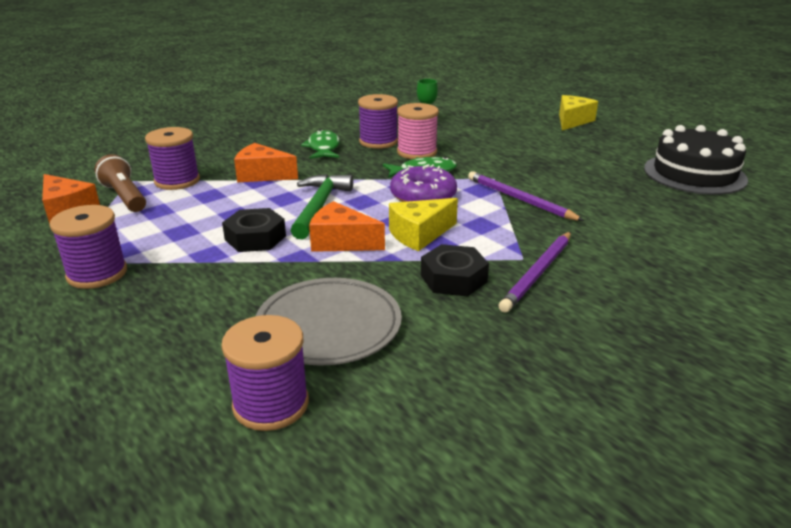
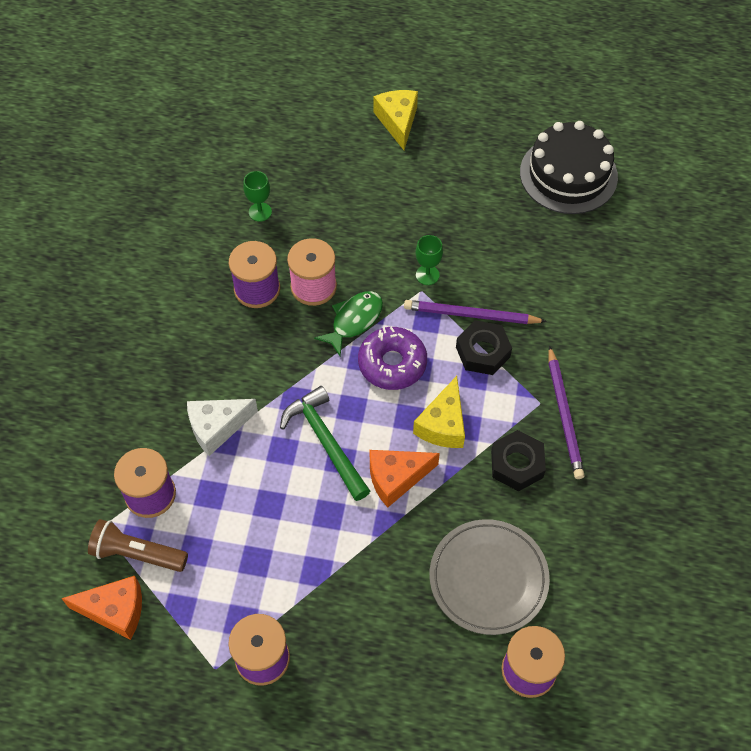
camera: 40 degrees left, 30 degrees up
(255, 238) = (326, 523): black nut -> black nut (483, 352)
(262, 175) = (217, 427): orange cheese -> white cheese
(323, 148) = (217, 338): green fish -> none
(508, 174) = (427, 275): none -> green goblet

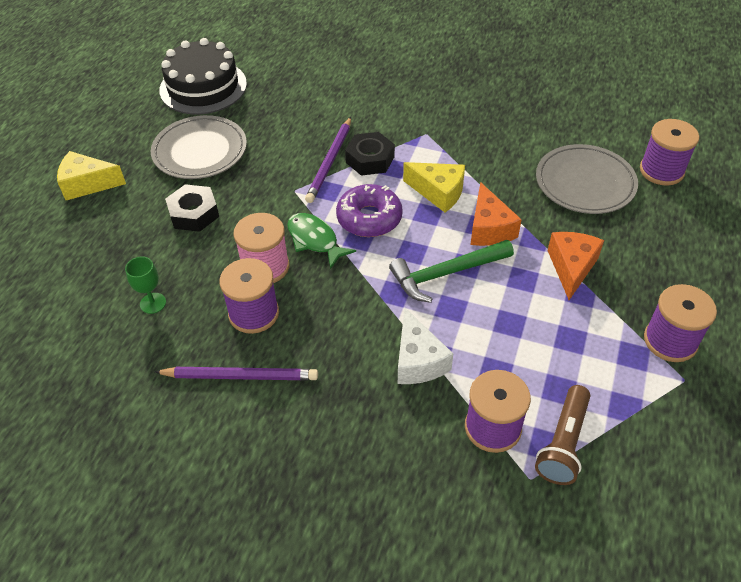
camera: 80 degrees left, 10 degrees down
(115, 610) = (630, 468): orange cheese -> orange cheese (571, 267)
(427, 275) = (278, 184): green goblet -> none
(463, 197) = (200, 151): none -> grey plate
(517, 464) = (482, 153): black nut -> black nut (194, 213)
(564, 415) = (440, 122): purple pencil -> purple pencil (240, 376)

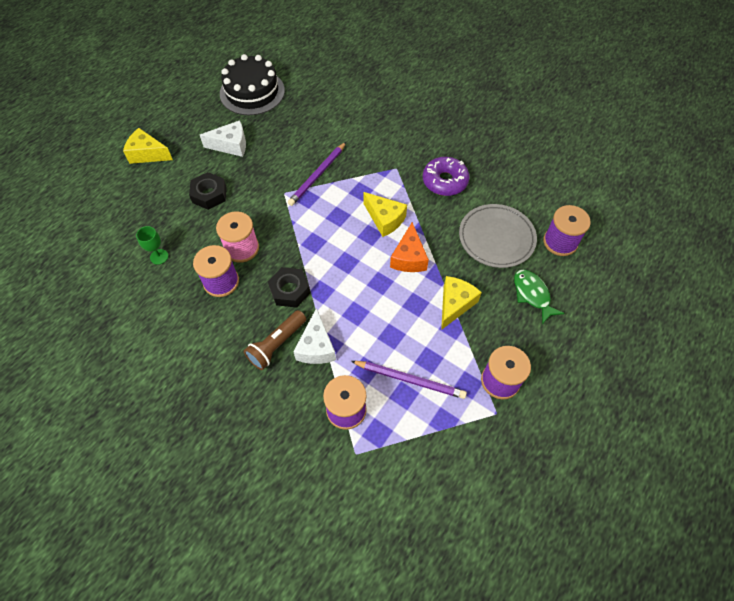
camera: 15 degrees right, 10 degrees up
(200, 151) = (231, 145): grey plate -> white cheese
(240, 376) = (196, 325): purple pencil -> purple pencil (410, 380)
(315, 240) = (283, 236): green fish -> green fish (532, 294)
(369, 218) = (327, 228): purple donut -> purple donut (445, 181)
(370, 159) = (346, 180): black nut -> black nut (290, 290)
(445, 274) = (362, 286): green hammer -> none
(563, 443) = (389, 435): brown flashlight -> brown flashlight (277, 344)
(571, 267) = (455, 304): orange cheese -> yellow cheese

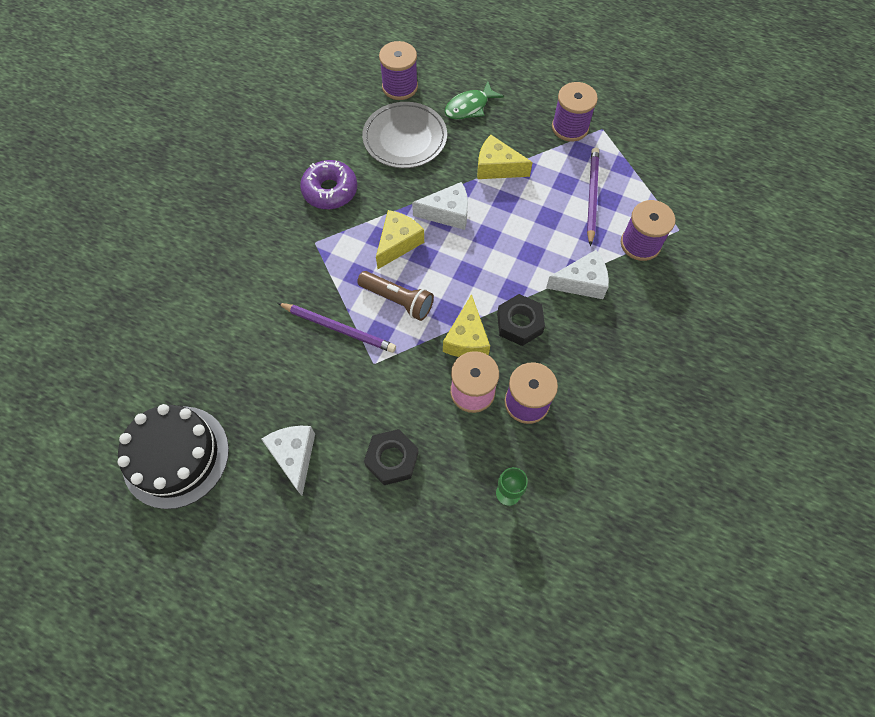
camera: 100 degrees left, 5 degrees up
(147, 154) = (325, 581): yellow cheese -> yellow cheese (467, 339)
(277, 344) = (590, 321): brown flashlight -> brown flashlight (397, 300)
(409, 257) = (447, 213): orange cheese -> white cheese

